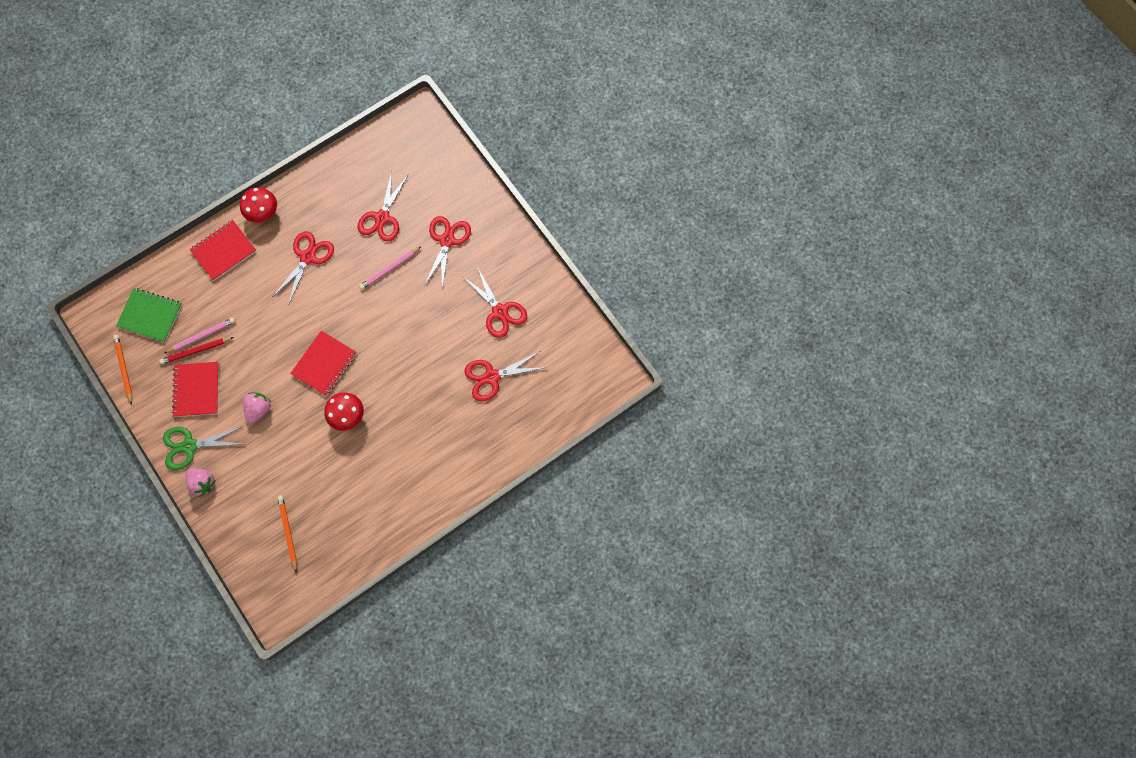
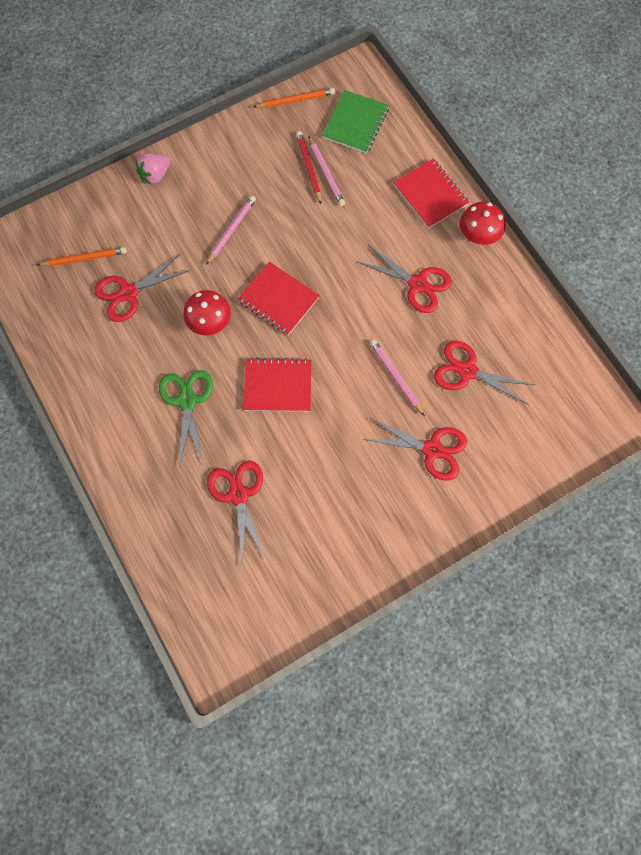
camera: 95 degrees right, 0 degrees up
(189, 446) = (198, 163): green scissors -> green scissors (187, 401)
(196, 390) = (262, 169): red notebook -> red notebook (278, 386)
(259, 409) = (231, 230): pink strawberry -> pink pencil
(500, 311) = (327, 511): red scissors -> red scissors (128, 293)

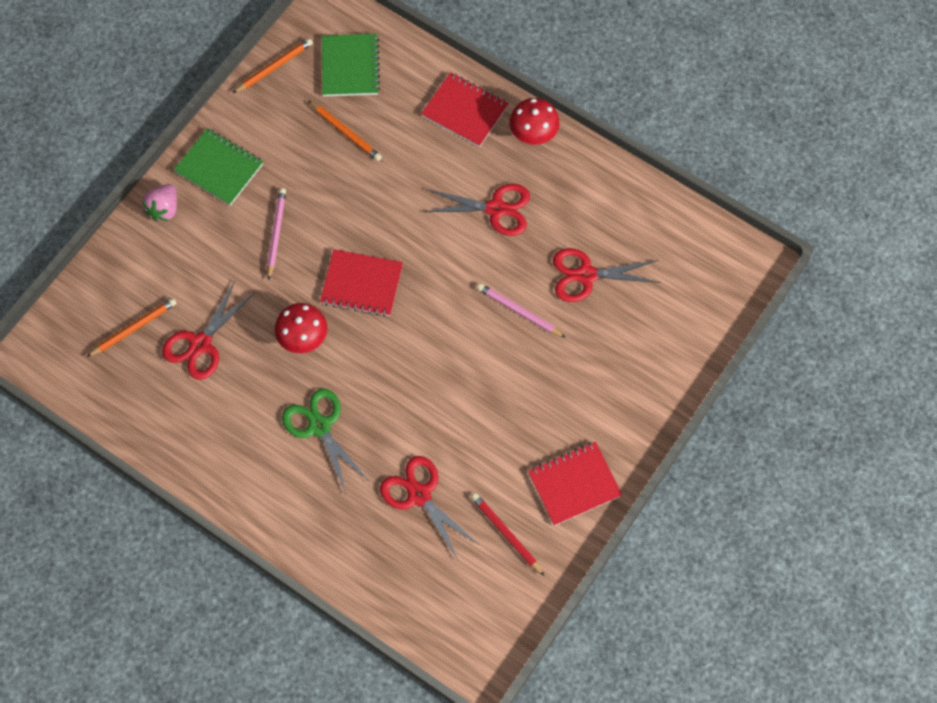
camera: 25 degrees left, 5 degrees down
(213, 161) = (219, 168): none -> green notebook
(278, 386) = (405, 371): red notebook -> red notebook (574, 484)
(309, 168) = (324, 134): red pencil -> red pencil (506, 534)
(326, 173) = (346, 132): pink pencil -> orange pencil
(432, 449) = (588, 367): red scissors -> none

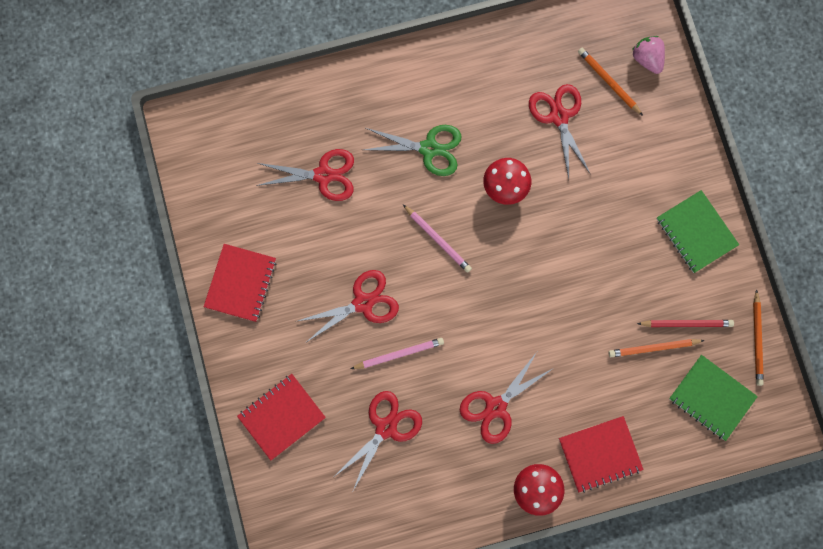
camera: 130 degrees right, 10 degrees up
(134, 328) = (608, 82): orange pencil -> orange pencil turned 135 degrees clockwise
(164, 209) = (691, 169): pink strawberry -> pink strawberry (647, 59)
(219, 168) = (696, 232): green notebook -> green notebook turned 75 degrees clockwise
(276, 233) = (606, 232): pink pencil -> pink pencil (438, 239)
(361, 284) = (514, 260): red notebook -> red notebook (281, 417)
(502, 372) = (363, 303): none -> red scissors
(506, 534) = (247, 209): red pencil -> red pencil (686, 323)

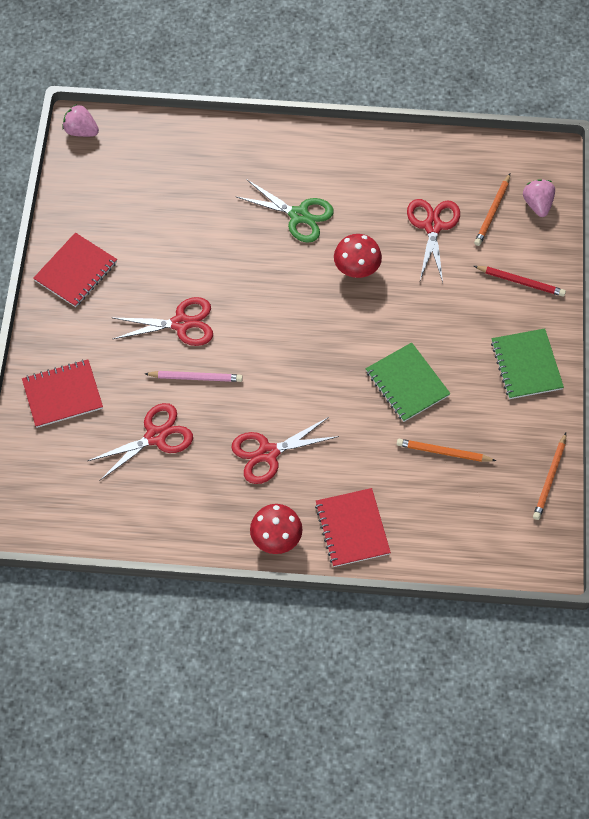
camera: 20 degrees right, 15 degrees down
(182, 129) = (81, 131): none -> pink strawberry
(323, 175) = (191, 207): red scissors -> none
(438, 239) = (274, 293): pink pencil -> none
(600, 454) = (352, 528): red notebook -> red notebook turned 75 degrees clockwise
(608, 82) = (492, 212): orange pencil -> orange pencil turned 135 degrees counterclockwise
(686, 323) = (485, 441): red pencil -> red pencil (521, 282)
(711, 398) = (483, 515): green notebook -> green notebook (407, 383)

